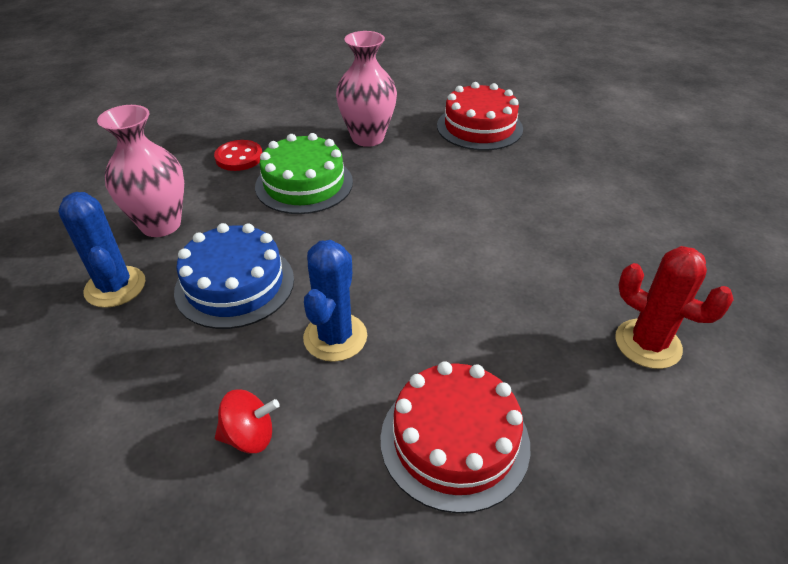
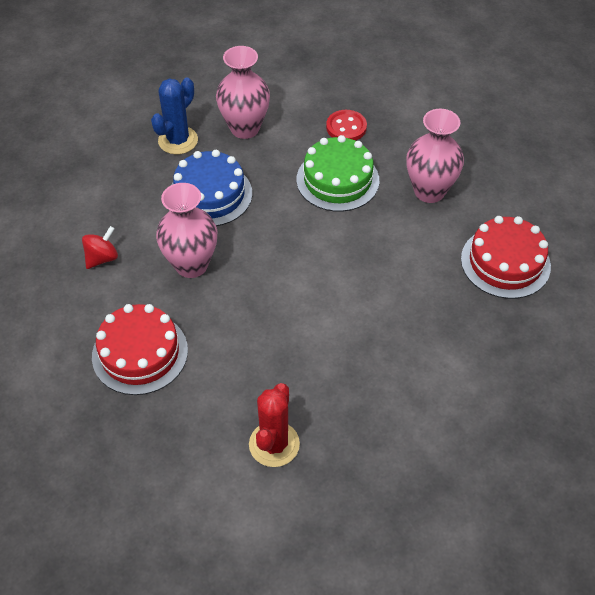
camera: 65 degrees right, 10 degrees up
(249, 436) = (102, 258): red spinning top -> red spinning top turned 105 degrees counterclockwise
(335, 337) = (191, 265): blue cactus -> pink vase

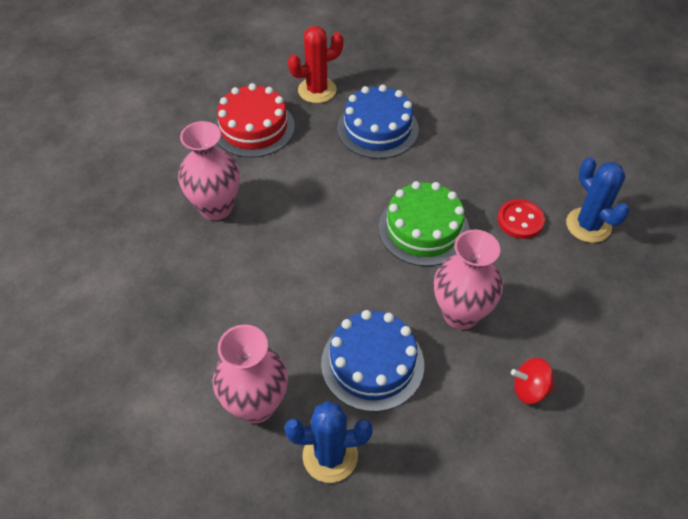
camera: 130 degrees left, 0 degrees up
(140, 353) = (571, 281): red cake -> none
(168, 415) = (588, 225): none -> blue cactus
(274, 444) = (535, 158): red cactus -> red cactus (317, 90)
(337, 180) = (260, 277): green cake -> green cake (423, 229)
(346, 127) = (180, 316): red button -> red button (520, 220)
(425, 349) = (377, 129): none -> blue cake

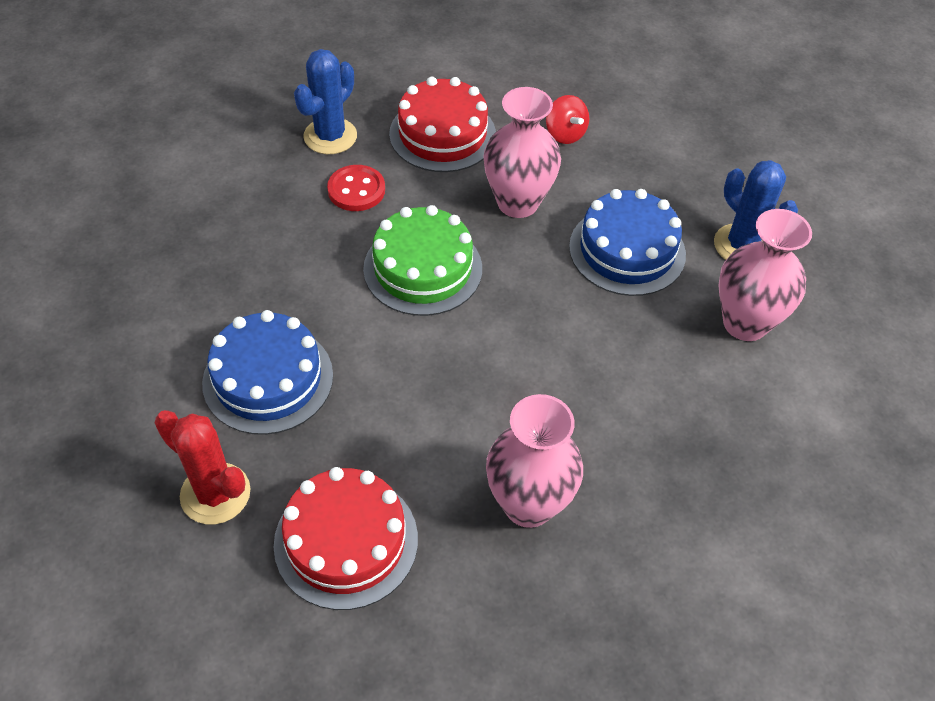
camera: 120 degrees left, 0 degrees up
(564, 297) = (442, 134): none -> red cake

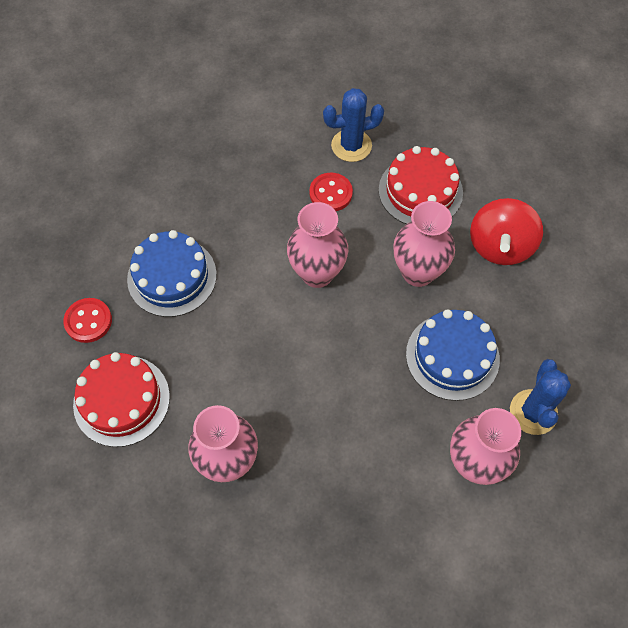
camera: 45 degrees right, 10 degrees up
(215, 494) = (88, 321): red cactus -> red button
(423, 268) = (317, 273): green cake -> pink vase
(565, 134) = (500, 246): red spinning top -> red spinning top, size x1.77

